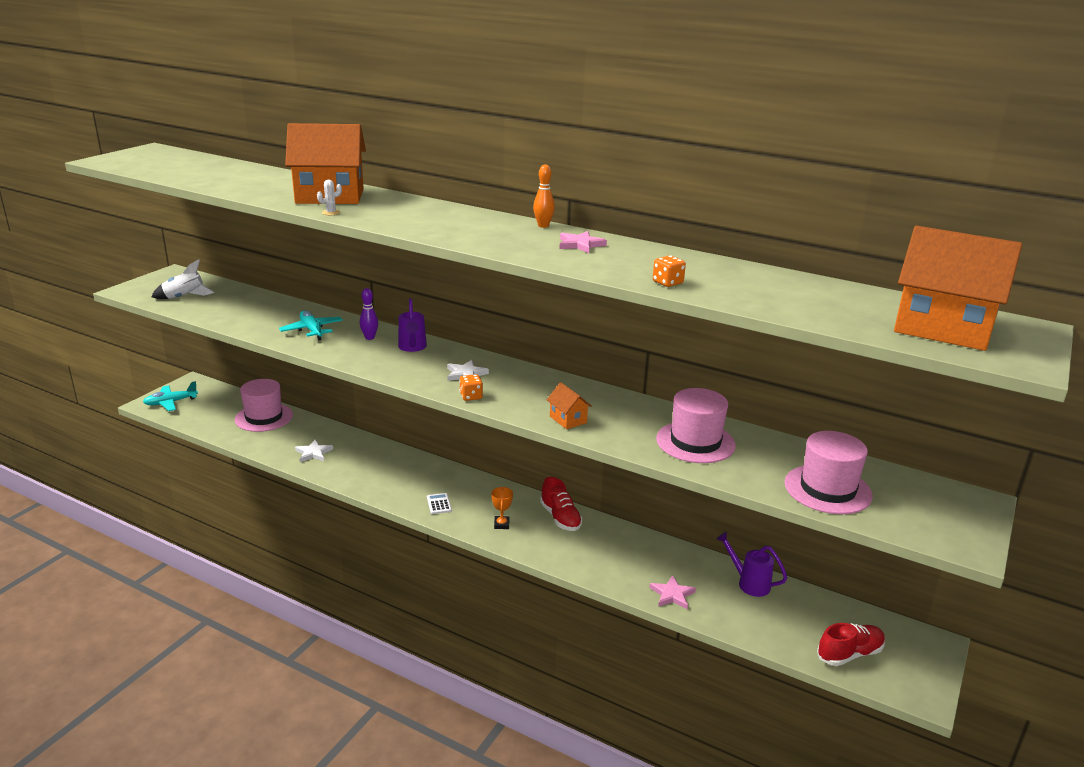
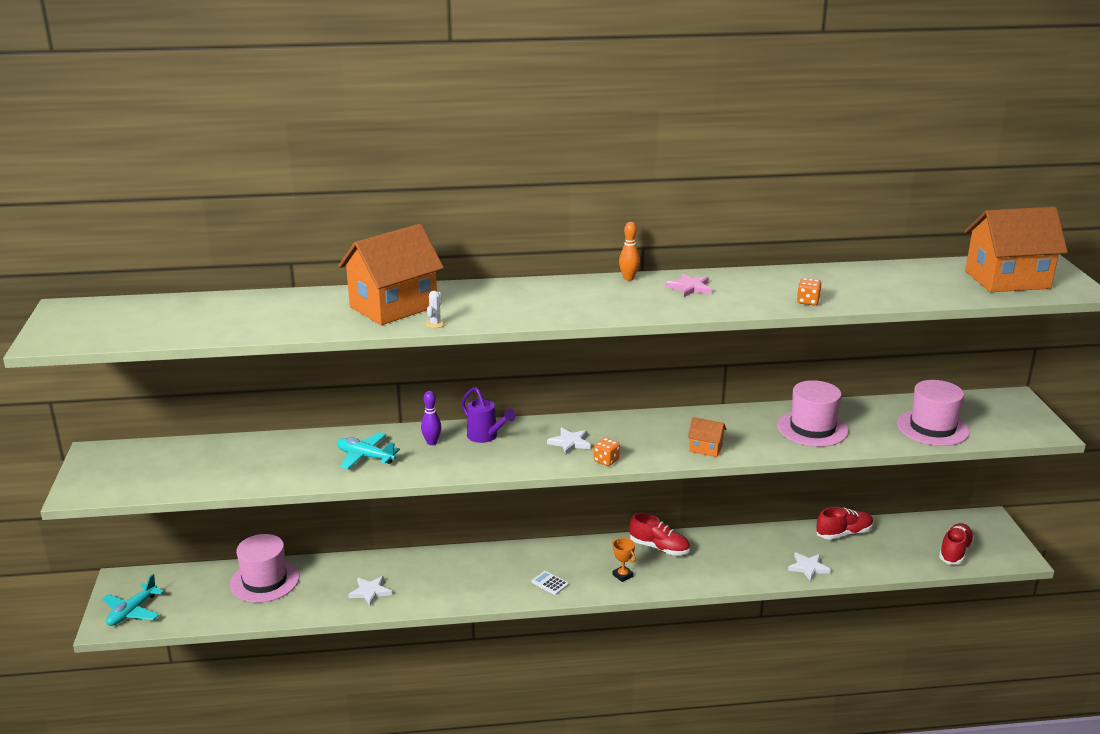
camera: 35 degrees left, 0 degrees up
(184, 297) = (163, 474): white rocket -> none
(672, 594) = (808, 567): pink star -> white star
(748, 583) = (844, 533): purple watering can -> red shoe

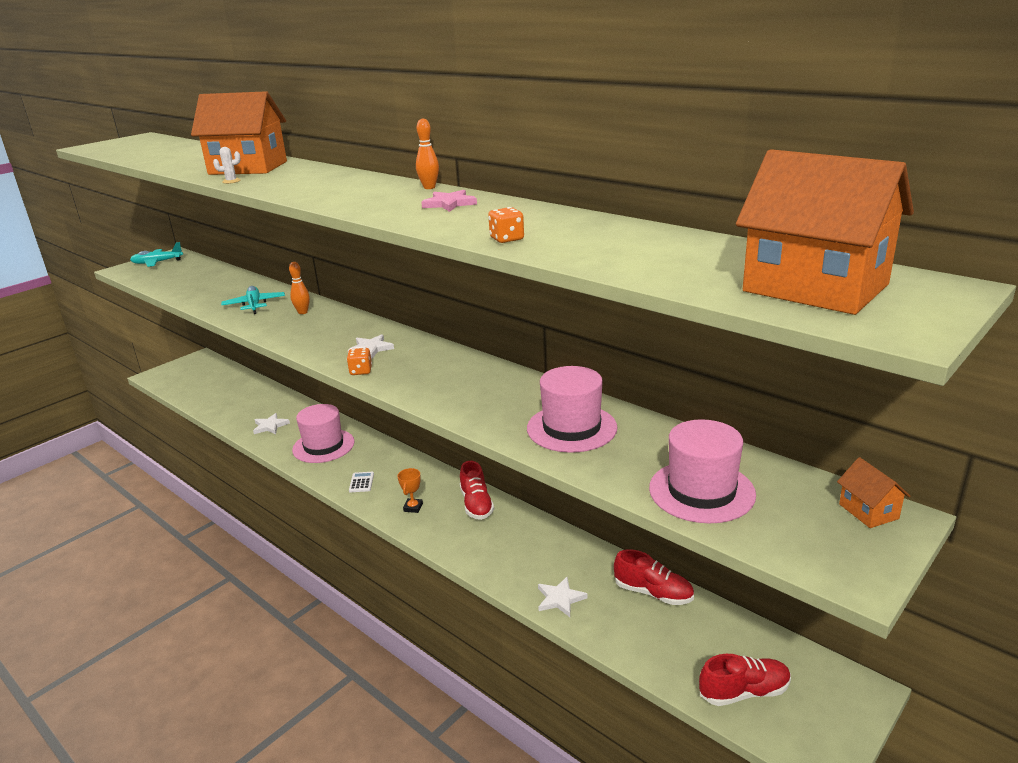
camera: 50 degrees right, 0 degrees up
(132, 612) = (172, 375): turquoise plane -> turquoise plane (157, 262)
(264, 581) = (244, 391): pink hat -> pink hat (323, 446)
(432, 442) = (303, 312): purple bowling pin -> orange bowling pin
(486, 437) = (336, 322): purple watering can -> none
(706, 448) = (445, 398): orange house -> orange house (868, 511)

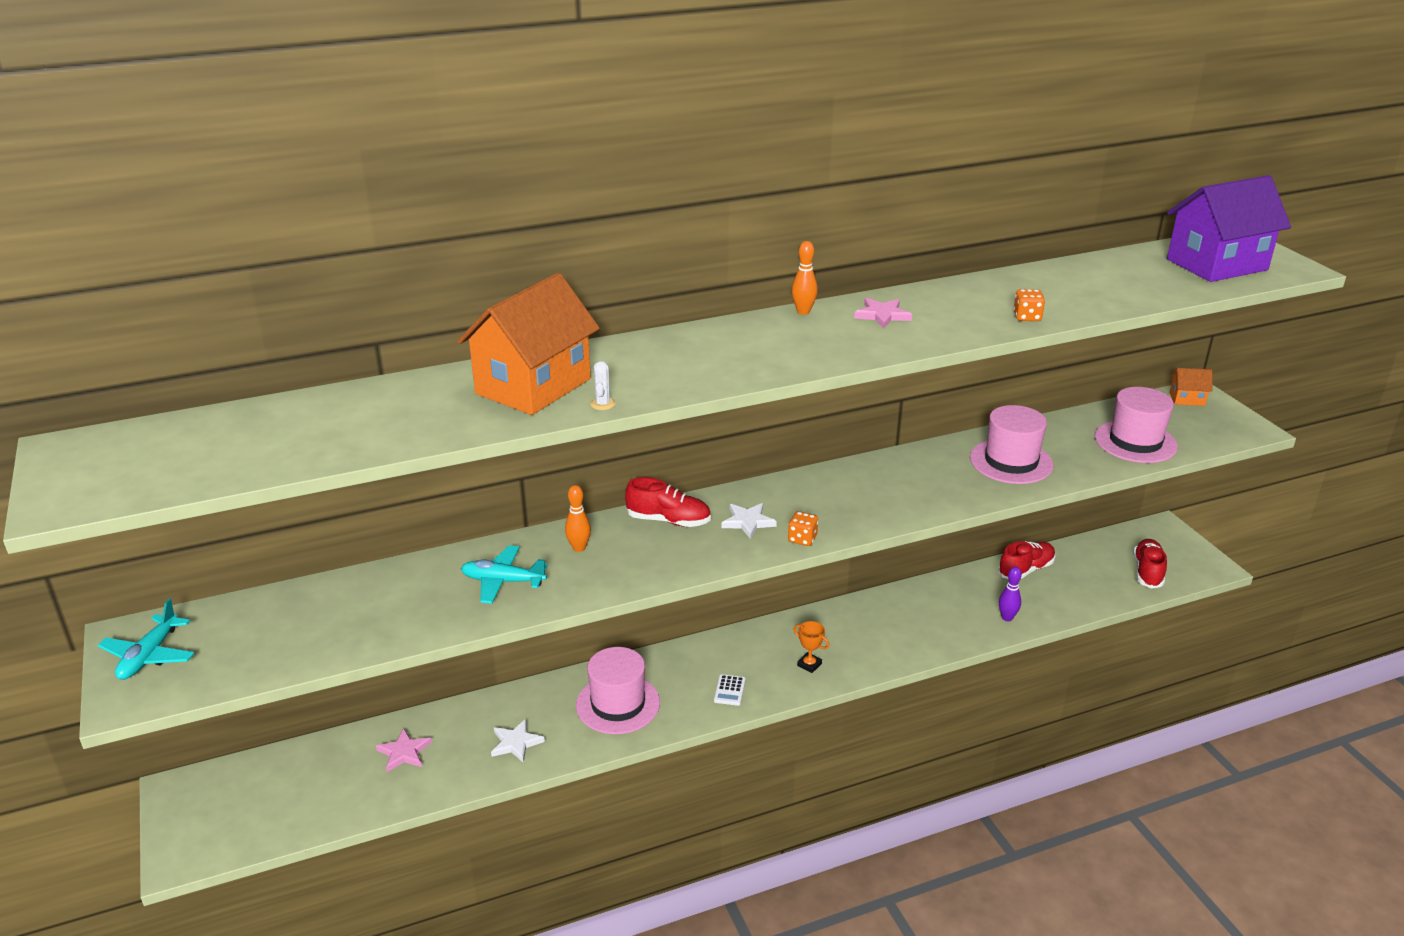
camera: 65 degrees left, 5 degrees up
(248, 398) = (404, 752): none -> pink star
(361, 482) = (729, 690): white calculator -> white calculator turned 105 degrees counterclockwise
(476, 504) = (835, 622): red shoe -> red shoe (669, 520)
(560, 599) = (1007, 618): white star -> purple bowling pin
(815, 288) = (1216, 264): orange house -> purple house

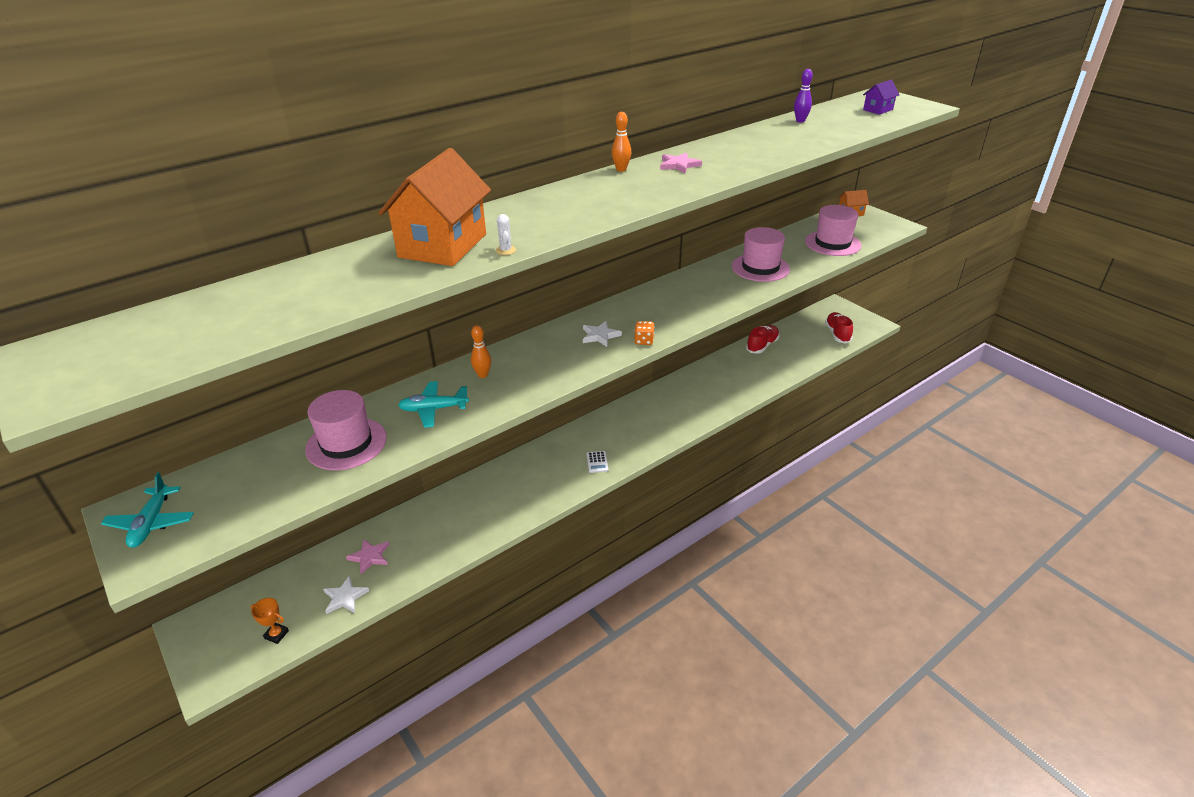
camera: 15 degrees left, 5 degrees up
(516, 743) = (454, 531): white star -> white star (345, 597)
(618, 704) = (520, 488): pink hat -> pink hat (346, 443)
(669, 520) = (542, 344): red shoe -> none
(809, 665) = (645, 434): orange trophy -> orange trophy (276, 634)
(1007, 618) = (762, 378): purple bowling pin -> purple bowling pin (800, 121)
(1027, 317) = (778, 154): orange dice -> none
(1216, 264) = (878, 110): purple house -> purple house, size x0.45

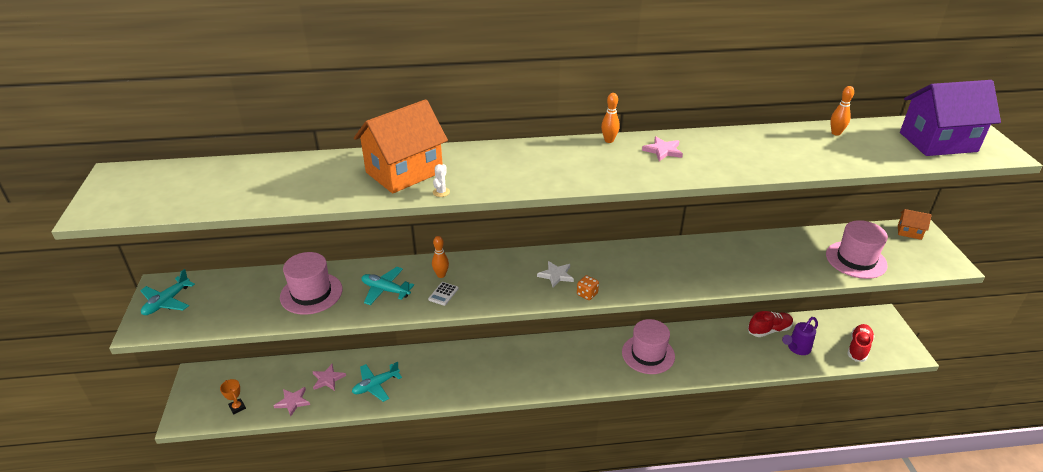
camera: 30 degrees right, 0 degrees up
(345, 597) = (293, 402): white star -> pink star
(432, 539) = (376, 385): none -> turquoise plane
(597, 462) = (538, 378): white calculator -> white calculator (443, 294)
(760, 267) = (756, 260): pink hat -> pink hat (648, 354)
(794, 352) = (796, 349): none -> purple watering can
(800, 121) = (836, 133): purple bowling pin -> orange bowling pin
(878, 110) = (938, 142): purple house -> purple house, size x2.23

